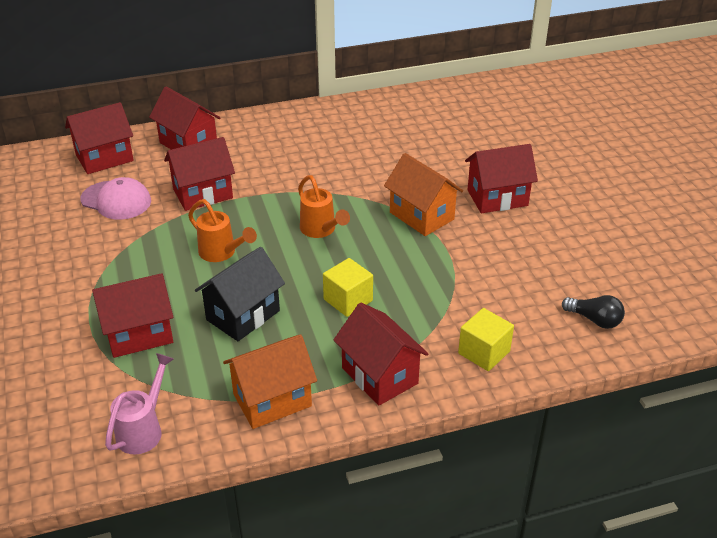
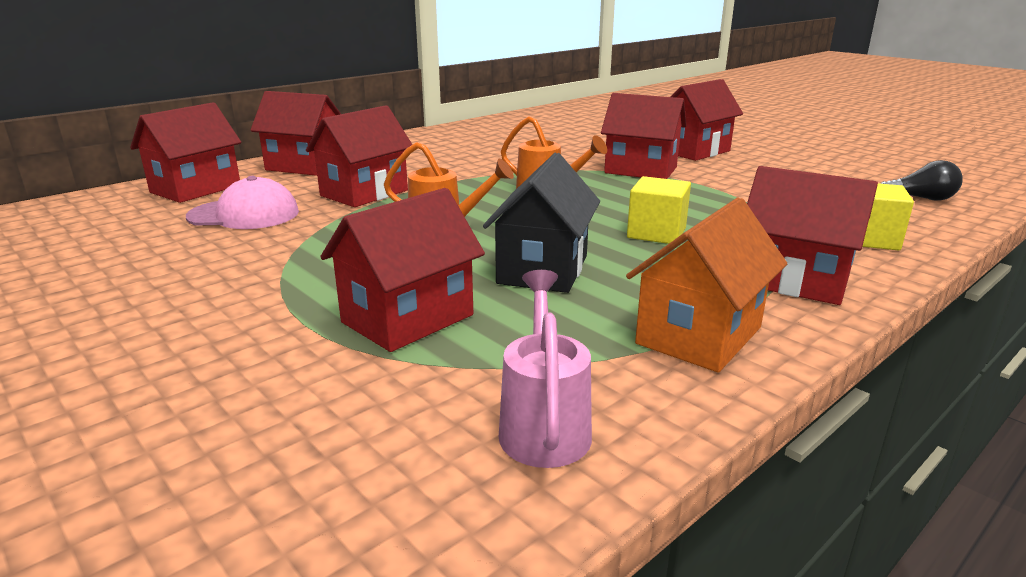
camera: 25 degrees left, 15 degrees down
(421, 216) = (640, 170): orange house -> red house

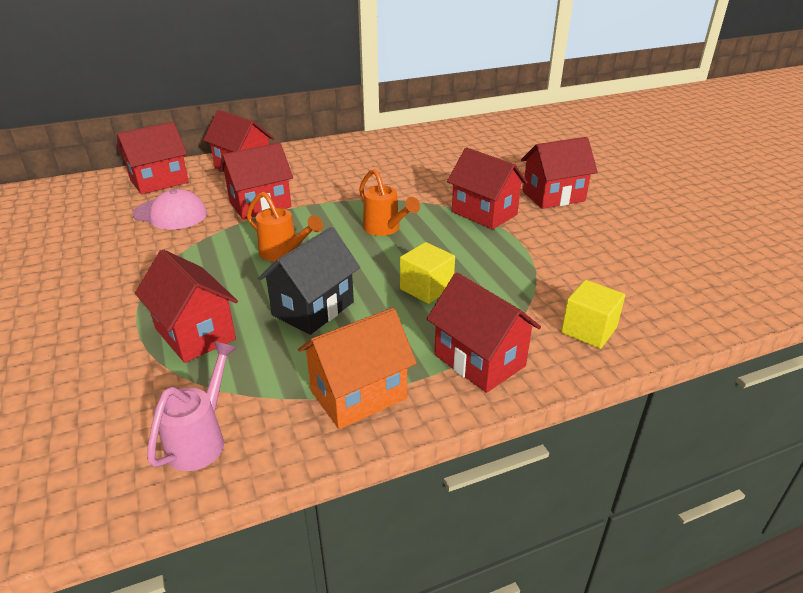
camera: 20 degrees right, 10 degrees up
(408, 318) = (195, 334): red house -> red house turned 75 degrees clockwise
(920, 199) = (693, 293): black light bulb -> none

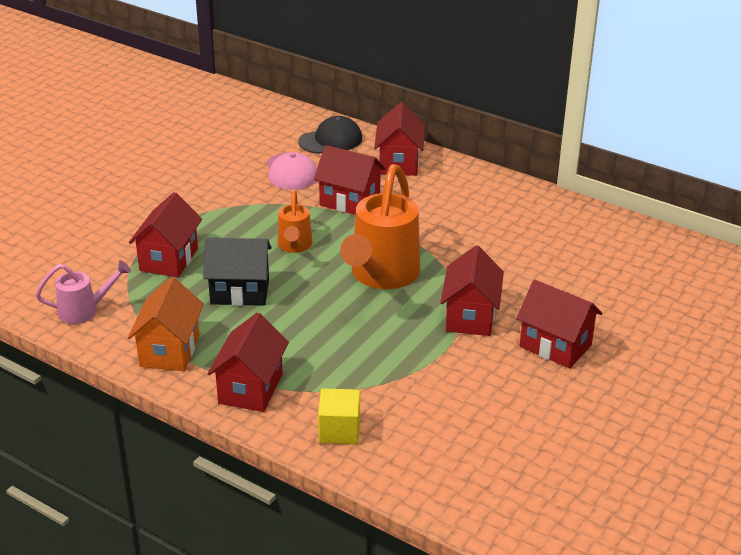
camera: 55 degrees right, 0 degrees up
(159, 181) = (330, 140): red house -> black cap
(358, 395) = (169, 351): orange house -> orange house turned 75 degrees clockwise
(385, 229) = (381, 276): orange watering can -> orange watering can, size x1.91
(426, 288) = (316, 331): yellow cube -> none

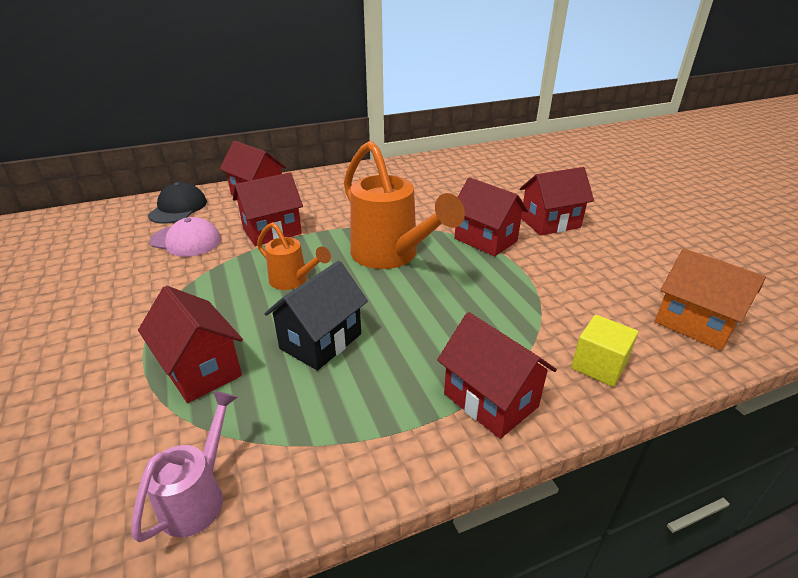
camera: 55 degrees left, 0 degrees up
(169, 351) = (366, 441): orange house -> orange house (694, 324)

